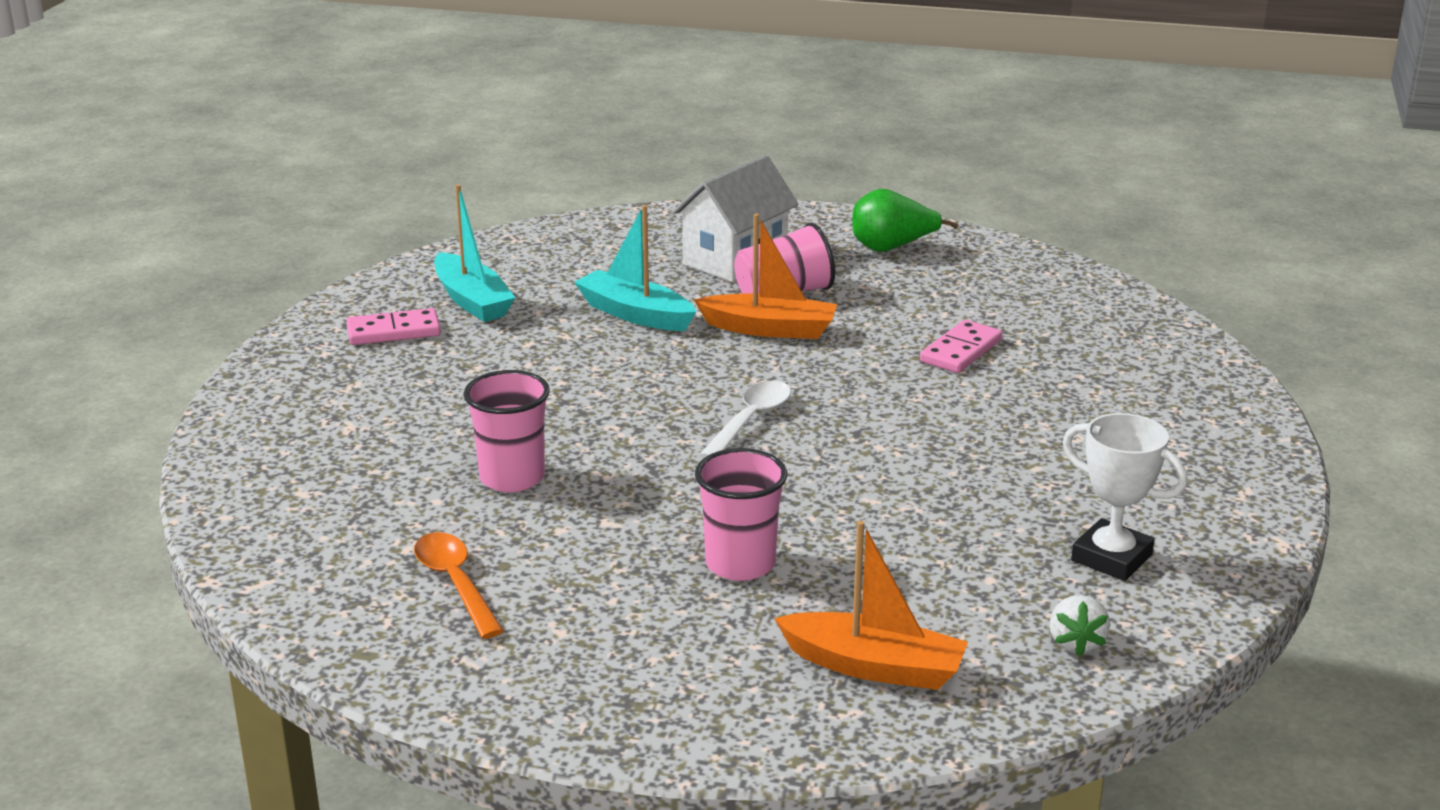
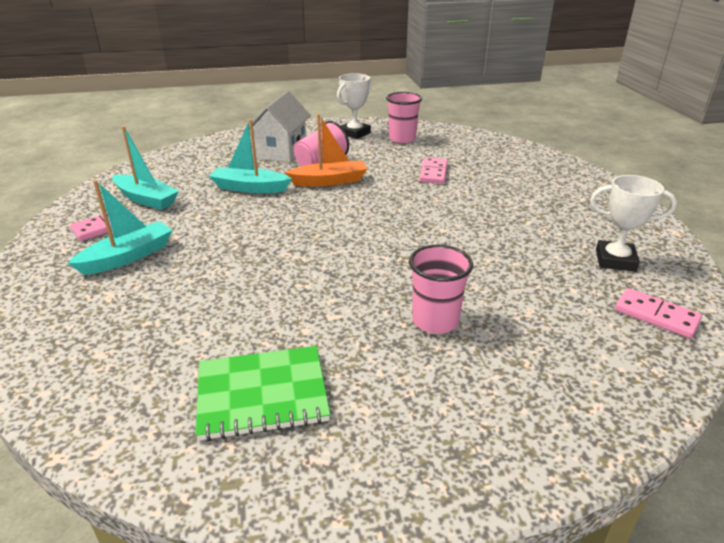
camera: 25 degrees left, 5 degrees up
(399, 381) = (128, 257): none -> turquoise boat
(455, 583) = (262, 394): orange spoon -> green notebook
(512, 478) = (247, 302): pink cup -> pink cup (402, 139)
(750, 421) = (362, 231): white spoon -> none
(874, 666) = (575, 367): orange boat -> none
(891, 248) = (355, 133): green pear -> white trophy
(1076, 643) = (656, 315): white strawberry -> pink domino

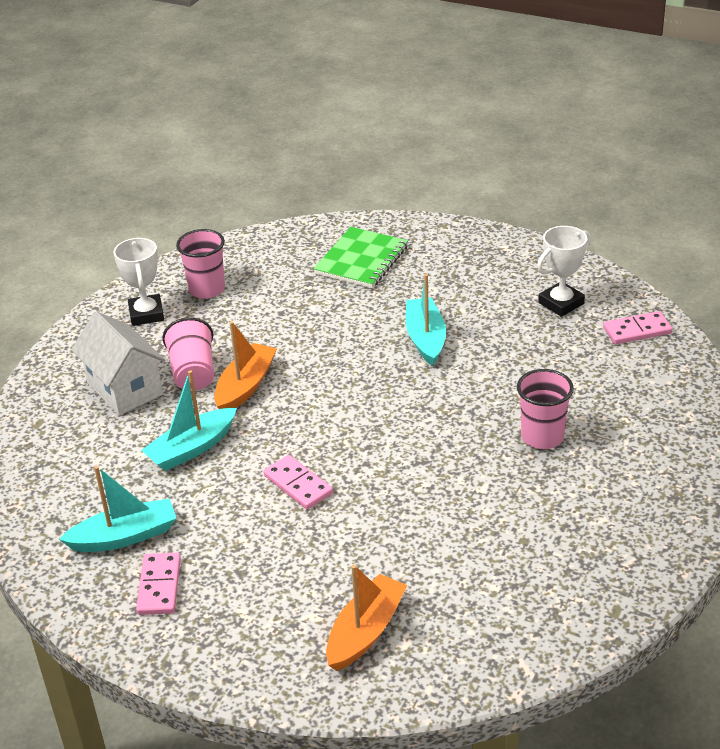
camera: 50 degrees left, 5 degrees up
(104, 327) = (365, 631): none -> orange boat
(128, 257) = (248, 585): turquoise boat -> turquoise boat (425, 338)
(262, 394) = (542, 564): green notebook -> green notebook (361, 260)
(433, 173) = (312, 311): pink domino -> pink domino (298, 484)

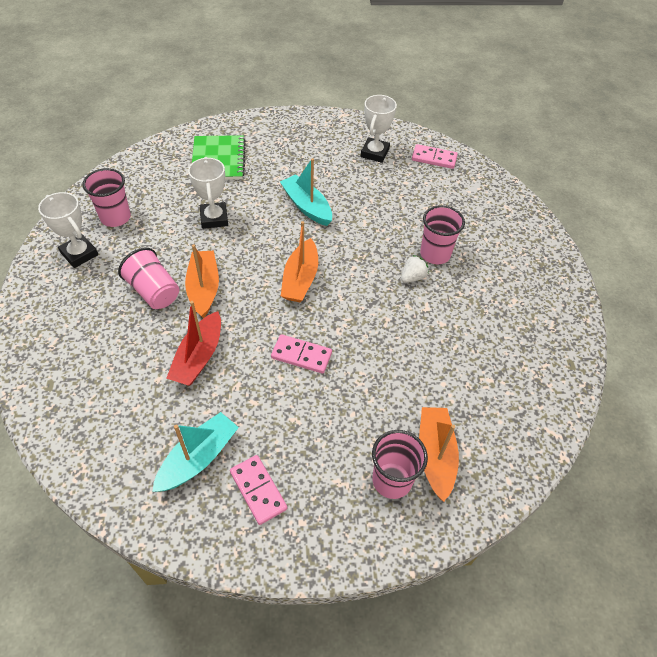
camera: 35 degrees left, 15 degrees up
(125, 388) = (106, 325): white house -> none
(192, 448) = (199, 357): turquoise boat -> red boat
(299, 634) = (392, 480): none -> pink cup
(309, 320) = (214, 218): none -> white trophy
(357, 411) = (300, 279): none -> orange boat
(491, 452) = (412, 277): none -> white strawberry
(637, 330) = (434, 158): pink domino -> pink domino turned 60 degrees clockwise

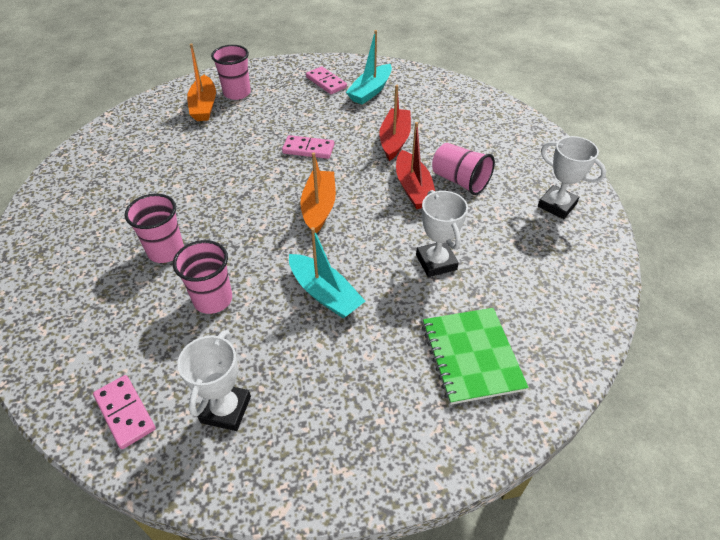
camera: 175 degrees right, 5 degrees down
(115, 217) = (551, 248): pink cup -> pink cup (213, 299)
(204, 288) = (413, 188): orange boat -> red boat
(412, 277) = (198, 222): white strawberry -> none
(434, 158) = (125, 413): pink domino -> pink domino turned 45 degrees clockwise

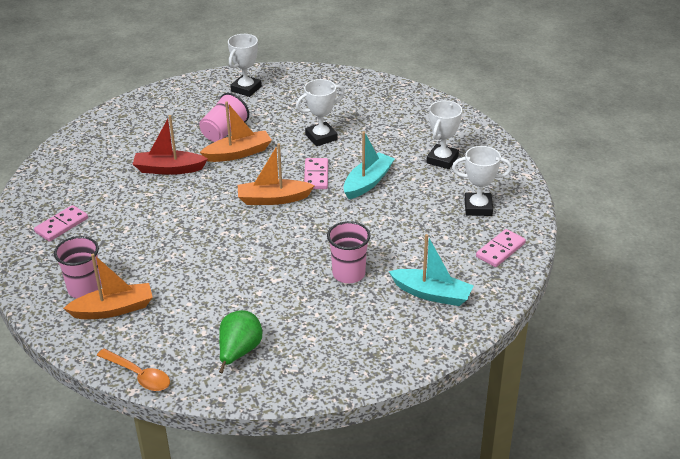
camera: 100 degrees left, 10 degrees down
(108, 167) = (239, 352): none -> green pear
(121, 116) = (138, 375): none -> orange spoon
(213, 299) = (392, 234): pink cup -> none
(308, 149) = (189, 218): pink domino -> pink domino (316, 175)
(354, 390) = (442, 160): none -> white trophy
(370, 91) = (81, 192): turquoise boat -> turquoise boat (432, 294)
(413, 188) = (238, 153): red boat -> orange boat
(471, 356) = (399, 119): green notebook -> none

